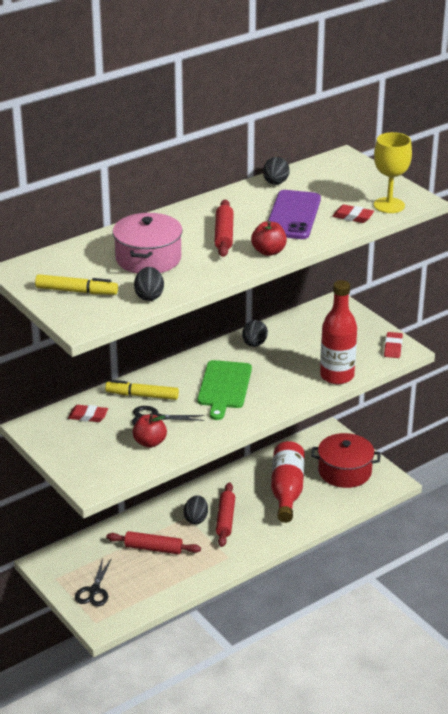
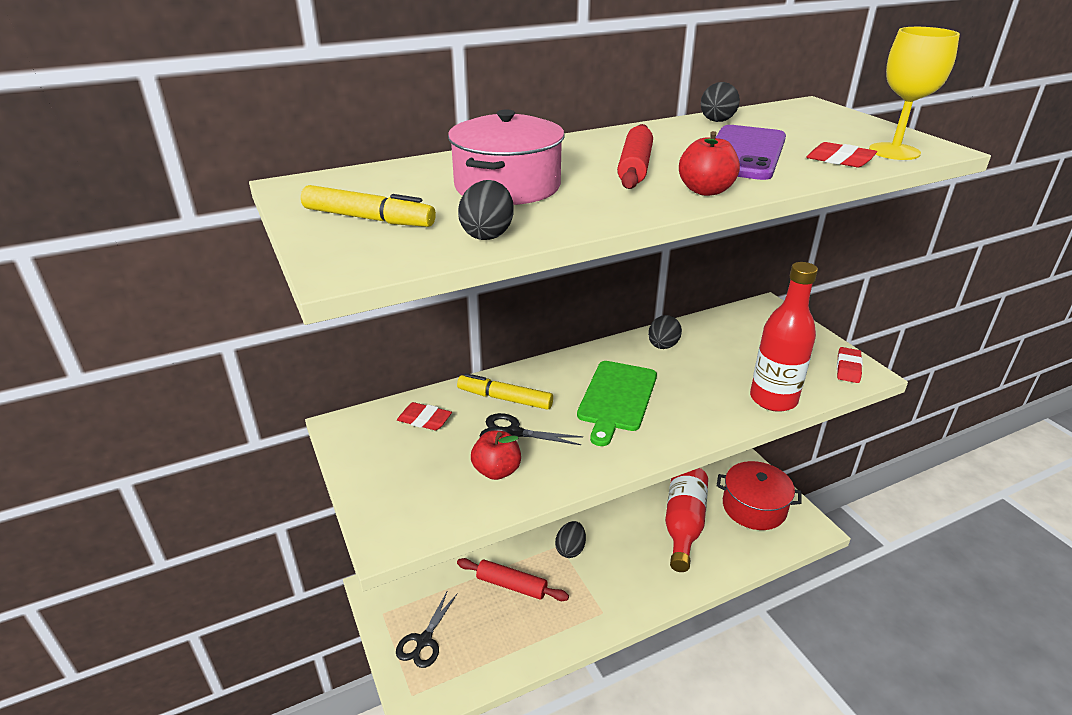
camera: 10 degrees right, 0 degrees up
(225, 519) = (605, 555): red rolling pin -> none

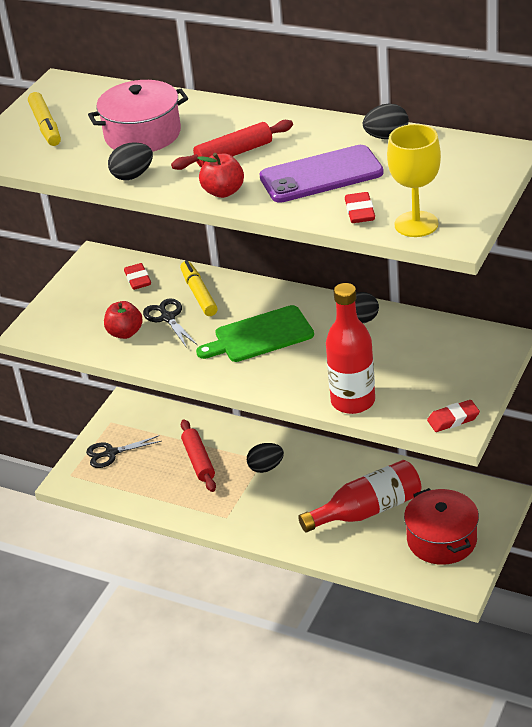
camera: 55 degrees right, 5 degrees up
(487, 234) = (69, 164): black egg -> black egg (132, 176)

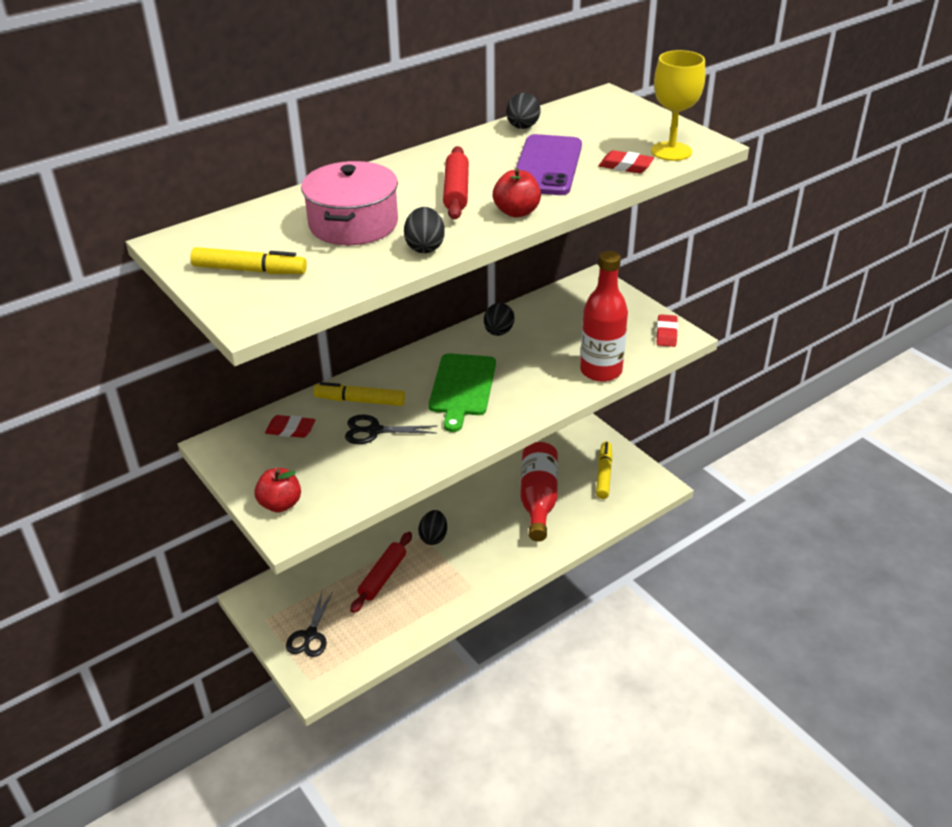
camera: 65 degrees left, 0 degrees up
(125, 333) = (367, 464): red apple -> red apple (280, 504)
(198, 461) = (383, 577): red rolling pin -> red rolling pin turned 75 degrees counterclockwise
(442, 540) = (604, 474): red pot -> yellow marker

